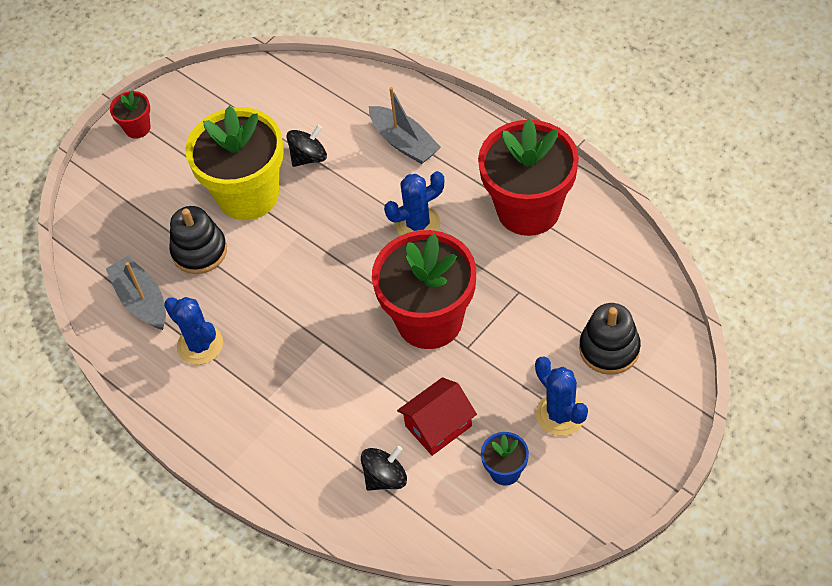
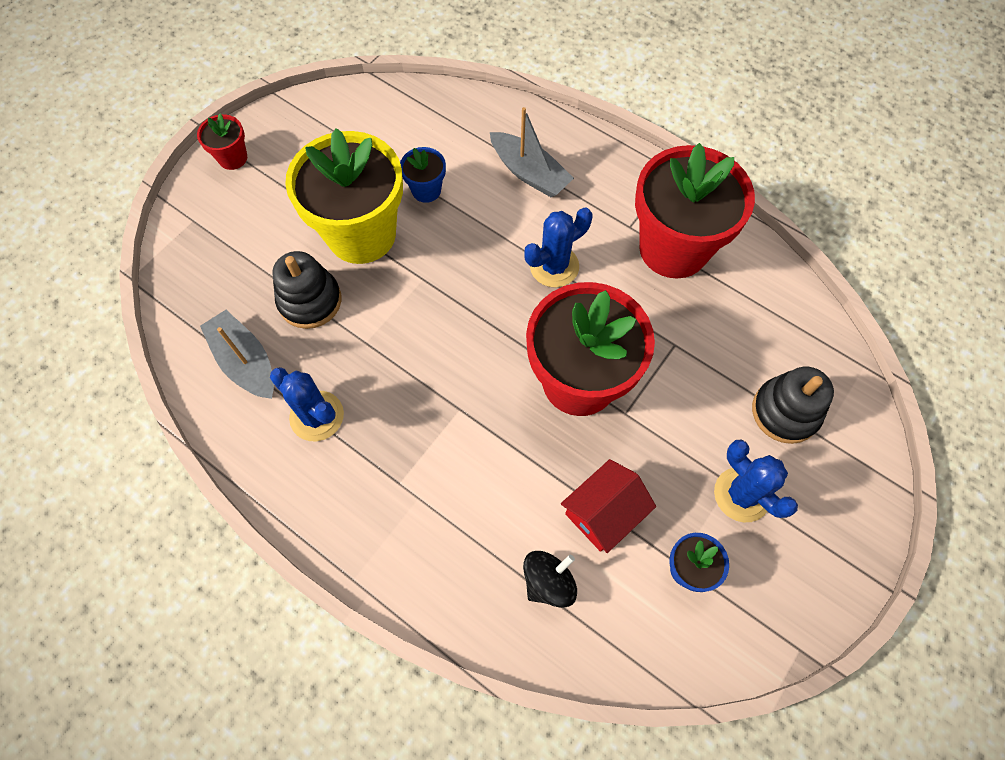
camera: 10 degrees left, 10 degrees up
(309, 157) = (426, 190): black spinning top -> blue flower pot

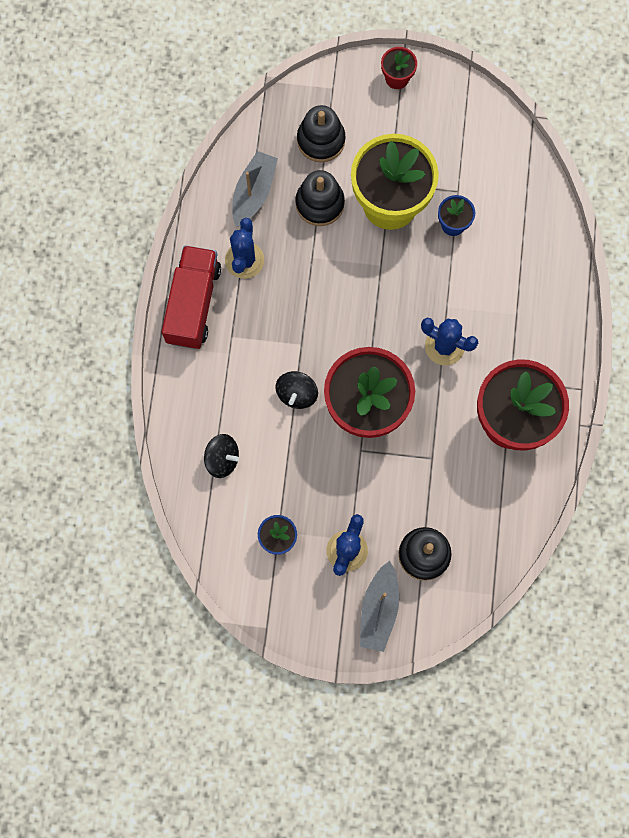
camera: 60 degrees right, 10 degrees up
(240, 262) = (321, 140): none -> black stacking toy
(329, 506) = (193, 304): none -> red truck
(517, 446) = (297, 394): none -> black spinning top
(529, 173) = (513, 287): grey boat -> grey boat (379, 610)
(603, 513) = (284, 470): red house -> none

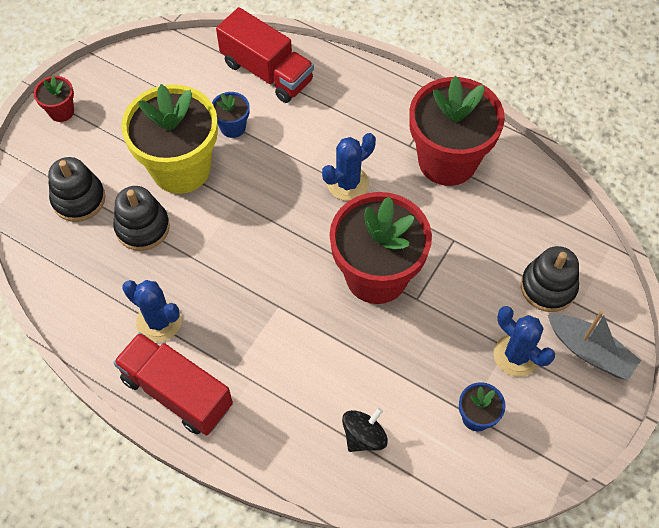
camera: 65 degrees left, 15 degrees down
(254, 193) = (93, 282): grey boat -> none
(297, 394) = (329, 332): black spinning top -> none
(527, 224) = (267, 72): none -> red truck

